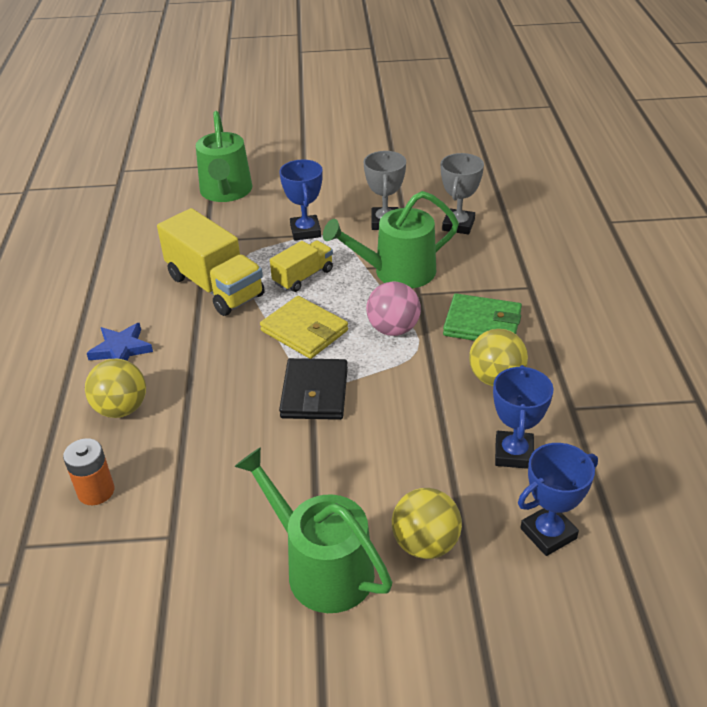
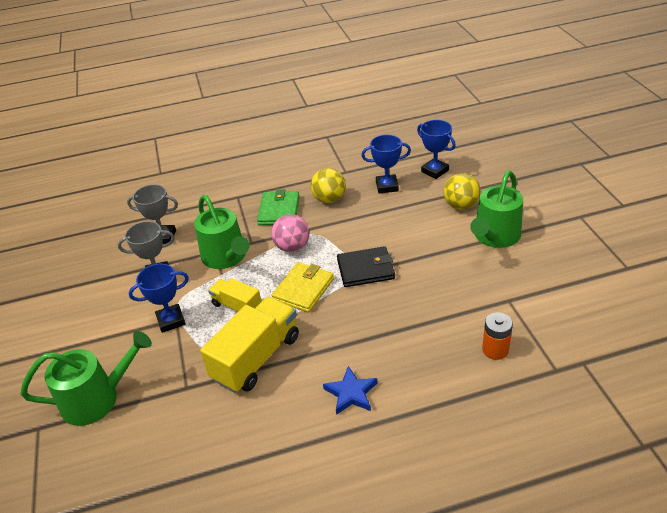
camera: 100 degrees left, 0 degrees up
(121, 408) = (416, 366): yellow ball -> none

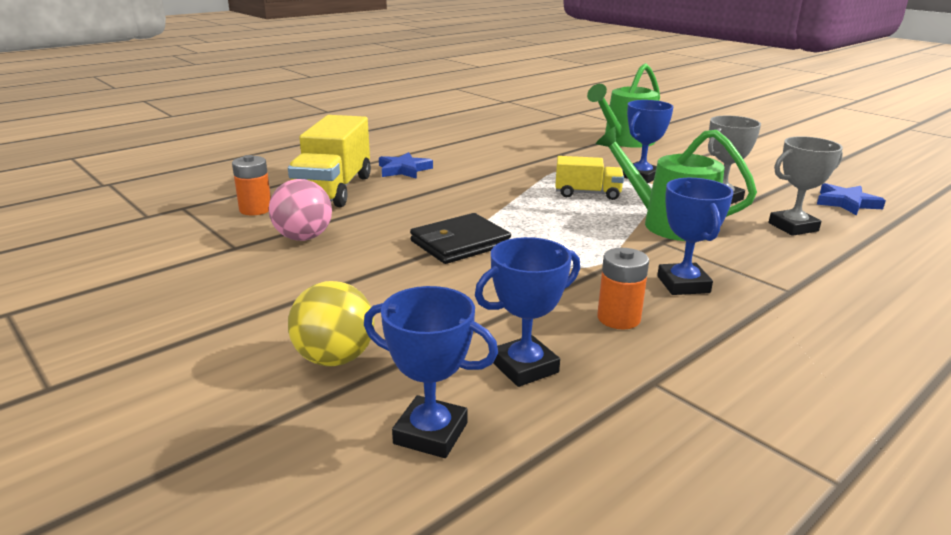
camera: 150 degrees right, 15 degrees down
(94, 251) = (846, 203): none -> blue star
(256, 358) = (517, 172): yellow truck -> yellow truck (333, 189)
(279, 211) = (683, 284): green wallet -> blue trophy
(292, 247) = (594, 247): pink ball -> pink ball (303, 237)
(303, 289) = (526, 215): yellow wallet -> none
(329, 199) = (618, 318): yellow ball -> orange battery
(495, 236) = (255, 317): green watering can -> none

